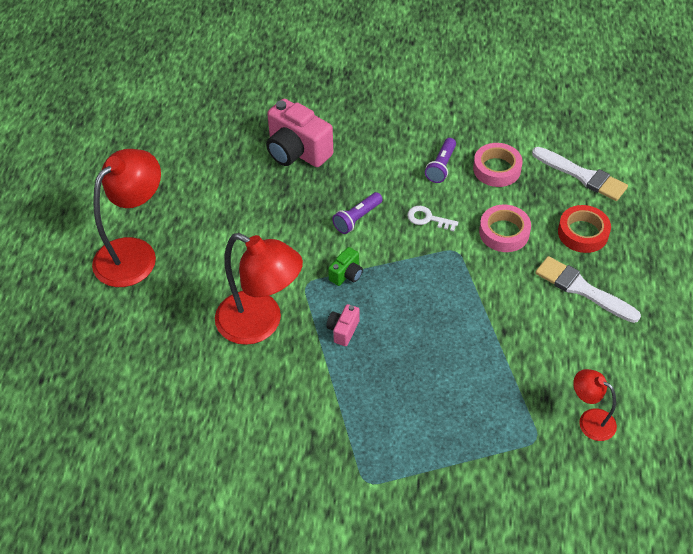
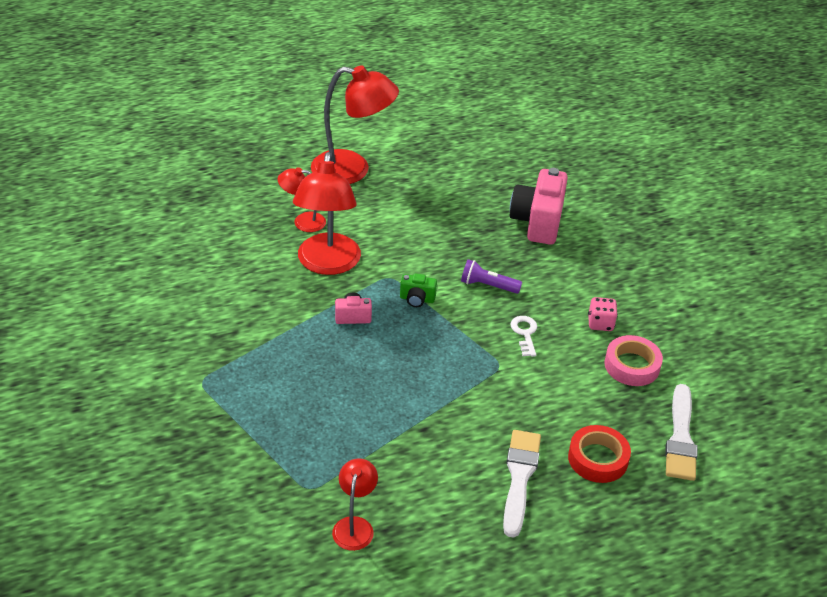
camera: 60 degrees right, 10 degrees down
(186, 321) = (303, 221): none -> red lamp
(441, 166) = (600, 323): purple flashlight -> pink dice
(504, 232) = (550, 395): pink tape -> none

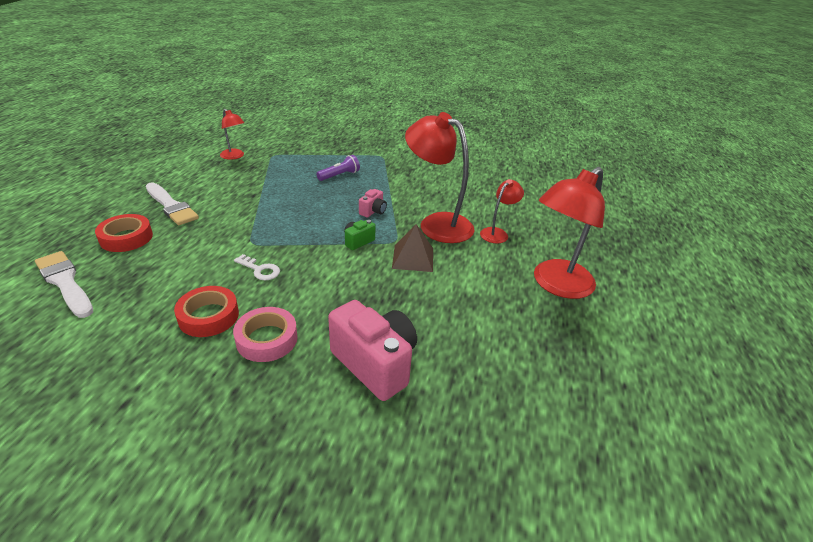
camera: 125 degrees right, 5 degrees down
(403, 255) = (413, 258): none -> brown pyramid
(487, 286) = (330, 280): purple flashlight -> purple flashlight (339, 175)
(600, 323) = (208, 316): pink dice -> red tape
(632, 365) = (149, 303): pink tape -> pink tape (267, 339)

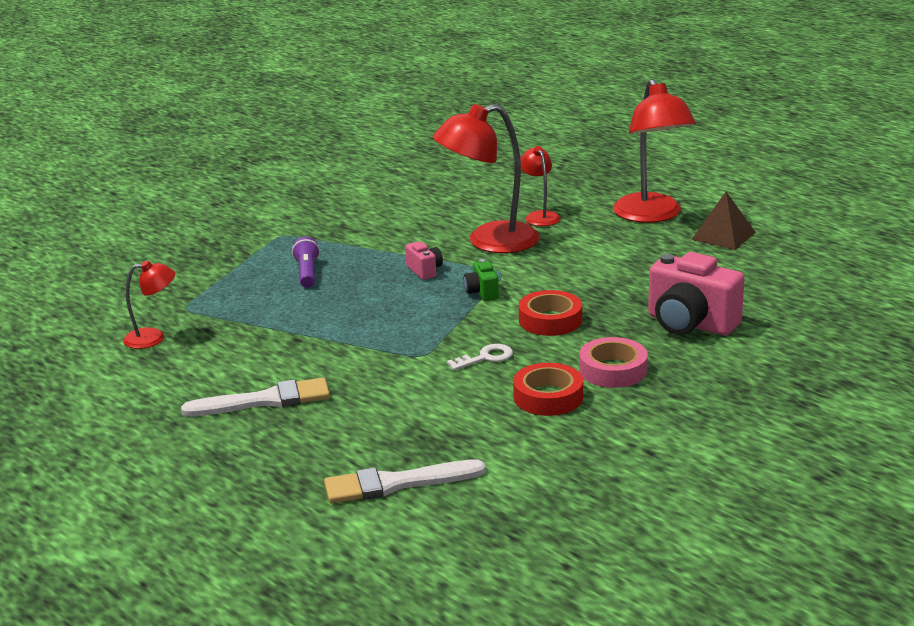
camera: 55 degrees left, 10 degrees down
(126, 238) = (323, 438): red tape -> red tape (550, 320)
(375, 364) = (690, 324): pink camera -> pink camera turned 135 degrees counterclockwise
(413, 258) = (543, 270): brown pyramid -> brown pyramid (723, 236)

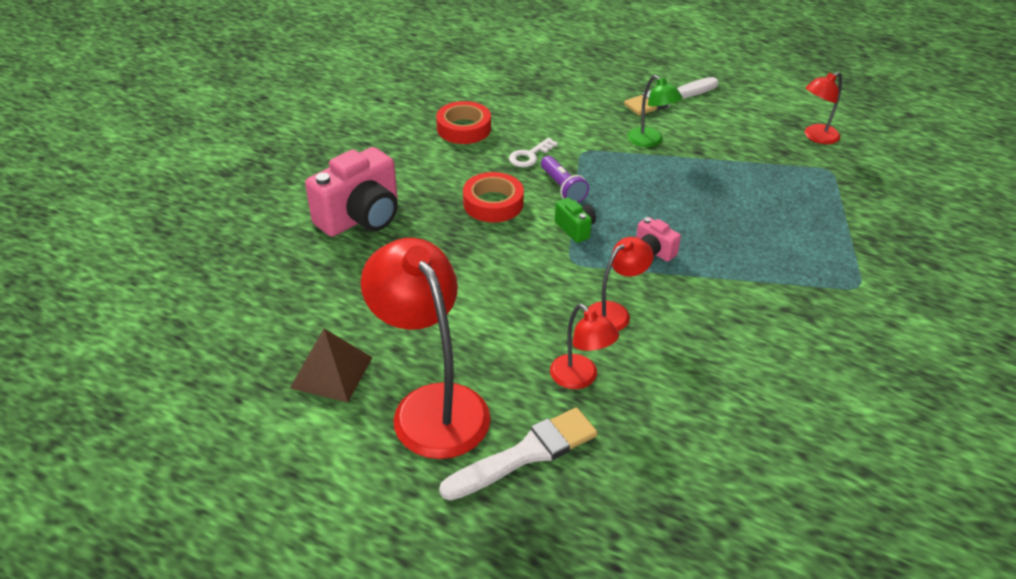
camera: 160 degrees right, 15 degrees up
(307, 273) = (768, 230): purple flashlight -> purple flashlight (562, 188)
(338, 355) = (650, 141): none -> green lamp
(397, 483) = (533, 60): white brush -> white brush (525, 454)
(489, 241) = (615, 312): red lamp -> red lamp, size x0.52
(613, 370) = (420, 158): pink tape -> none
(690, 324) = (361, 217): pink camera -> pink camera turned 120 degrees clockwise

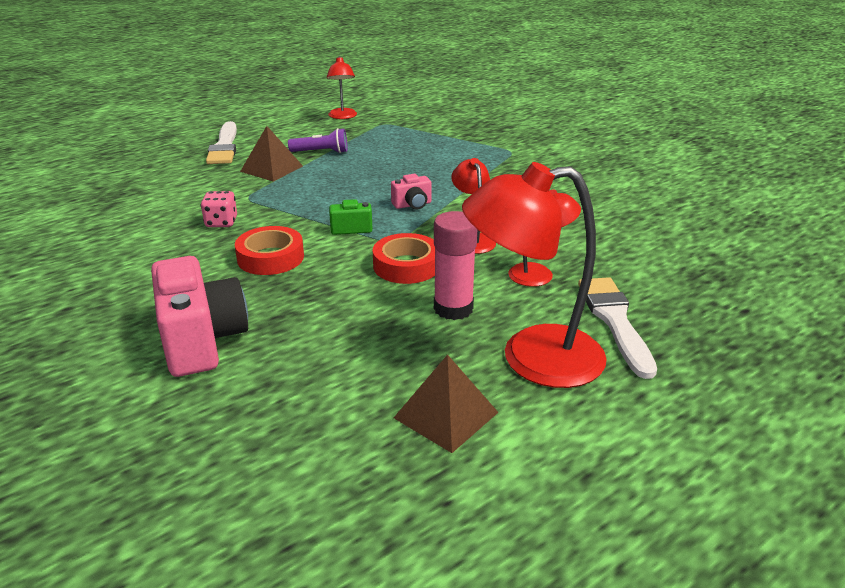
camera: 65 degrees left, 10 degrees down
(464, 128) = (128, 244): red tape -> red tape (406, 265)
(481, 334) = (453, 308): none -> pink glue stick
(529, 156) = (221, 222): white key -> pink dice
(562, 188) = (288, 219): purple flashlight -> purple flashlight (321, 152)
(650, 141) = (271, 168): green lamp -> brown pyramid

